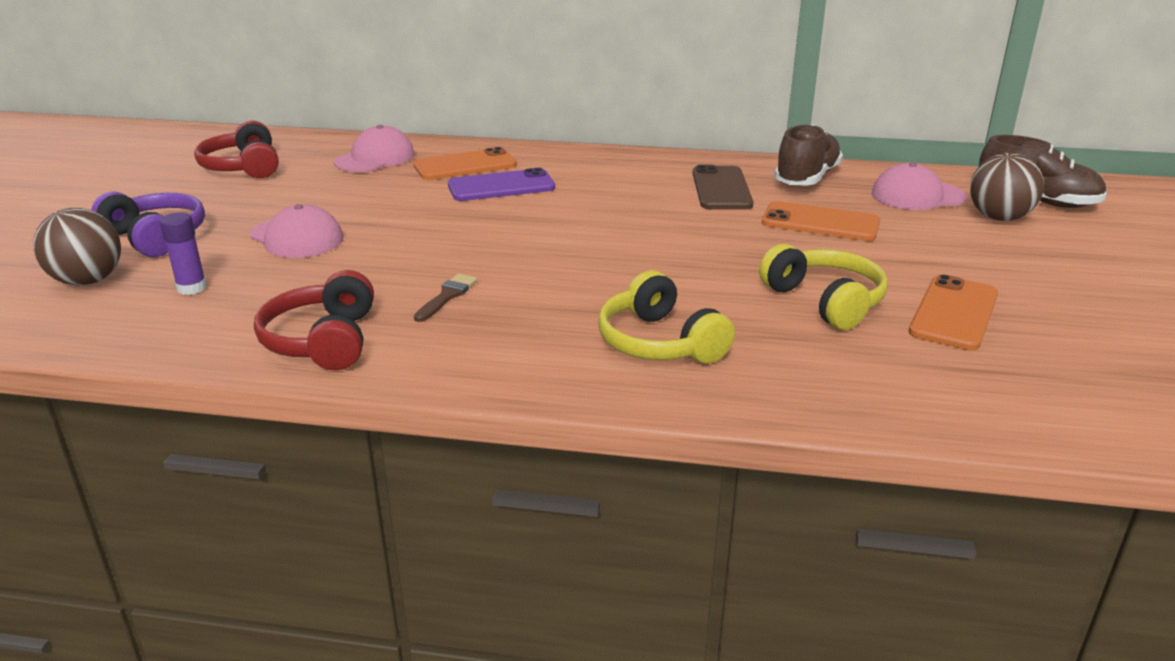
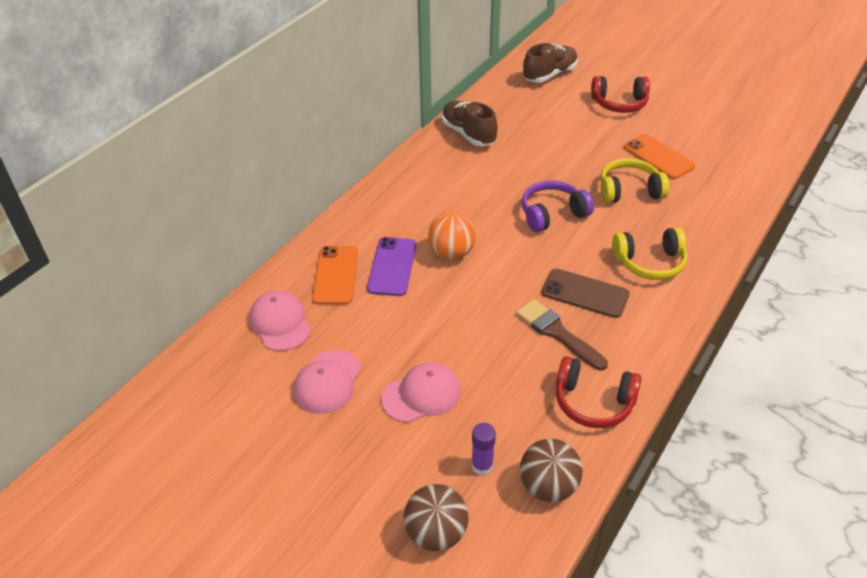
camera: 65 degrees left, 15 degrees up
(156, 237) = (369, 485): purple headphones -> purple headphones (552, 214)
(243, 167) = (237, 412): red headphones -> red headphones (619, 103)
(447, 296) = (557, 333): brown brush -> brown brush, size x1.70
(553, 210) = (452, 253): none -> orange ball
(721, 189) = (462, 171): brown phone -> brown phone (585, 293)
(820, 223) = (534, 154): orange phone -> none
(917, 196) = (519, 107): pink cap -> pink cap (327, 382)
(999, 218) = (563, 95): brown ball -> brown ball (548, 486)

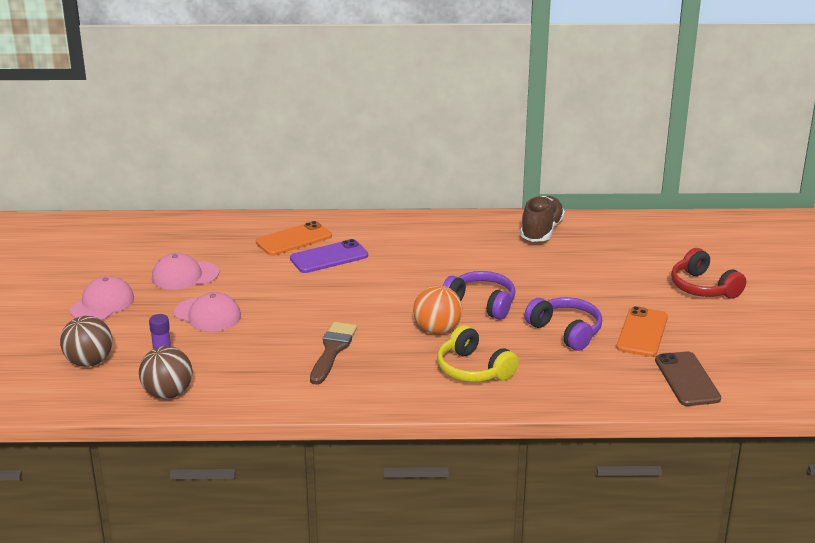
camera: 55 degrees right, 15 degrees down
(280, 323) = (222, 238): pink cap -> pink cap (102, 304)
(452, 253) = (374, 275): orange ball -> orange ball (437, 330)
(549, 75) = (695, 239): brown shoe -> none
(585, 293) = (395, 349): brown phone -> brown phone (687, 379)
(593, 402) = (271, 389): red headphones -> none
(629, 191) = (566, 331): yellow headphones -> purple headphones

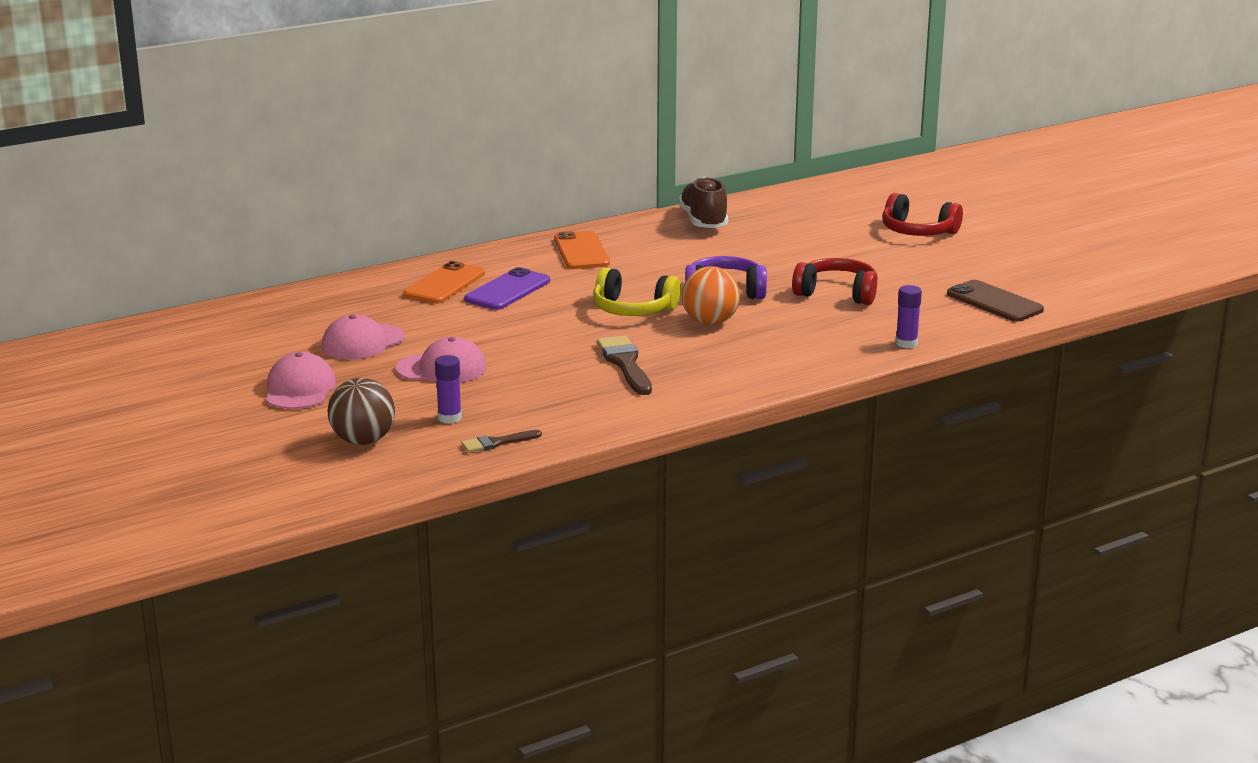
camera: 30 degrees left, 5 degrees down
(168, 393) = (497, 443): brown ball -> brown brush
(473, 370) = (790, 343): yellow headphones -> yellow headphones (633, 310)
(564, 399) = (906, 343): none -> purple glue stick
(566, 331) = (837, 293): purple headphones -> red headphones
(642, 332) = (908, 277): orange phone -> orange phone (581, 251)

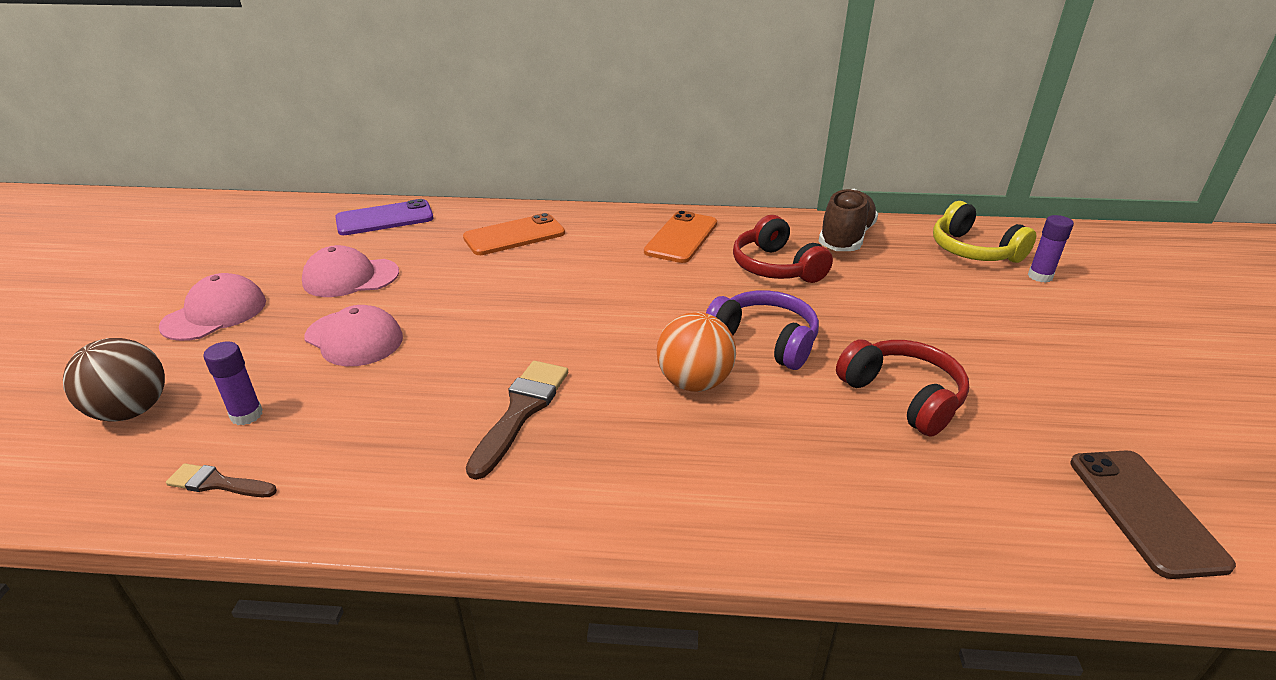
camera: 35 degrees right, 10 degrees up
(508, 290) = (554, 261): purple phone -> purple phone (385, 219)
(633, 310) = (634, 330): yellow headphones -> yellow headphones (973, 251)
(906, 343) = (923, 544): purple glue stick -> purple glue stick (1040, 276)
(917, 232) = (1104, 331): red headphones -> red headphones (776, 267)

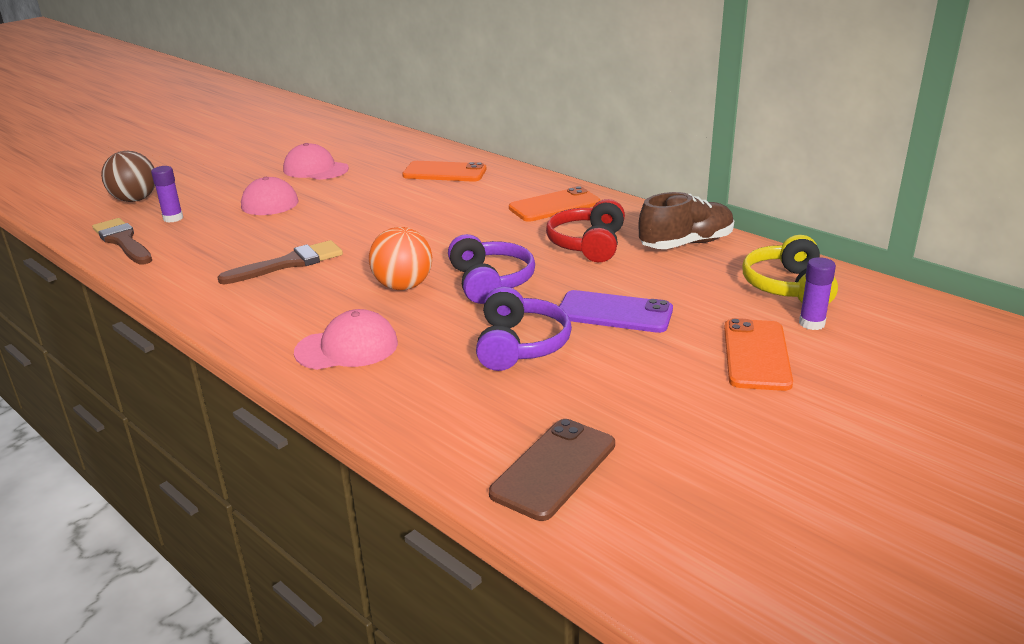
camera: 40 degrees right, 5 degrees down
(215, 313) = (227, 167): pink cap -> pink cap (347, 348)
(218, 483) = (123, 241): brown brush -> brown brush, size x1.70
(385, 219) = (385, 142): purple phone -> purple phone (614, 313)
(903, 397) = (520, 345): red headphones -> purple headphones
(1060, 320) = (756, 355): none -> orange phone

